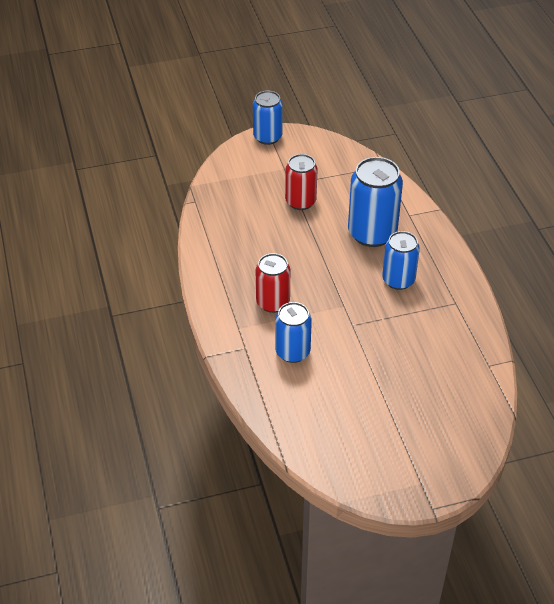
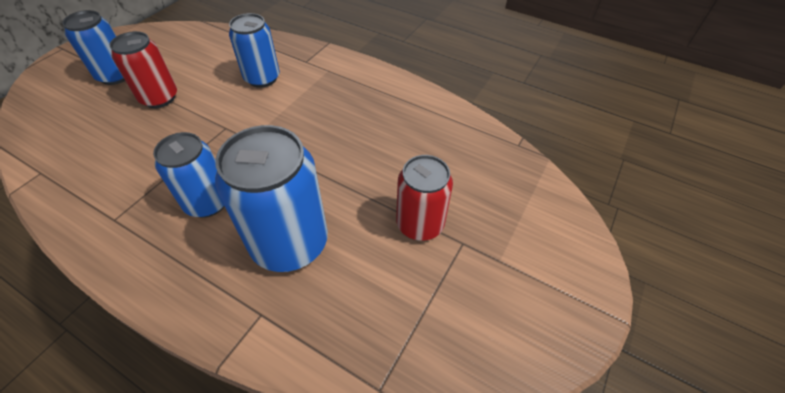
camera: 135 degrees right, 5 degrees up
(267, 137) = (588, 298): blue can -> blue can (115, 76)
(273, 302) = (321, 102): red can -> red can (159, 98)

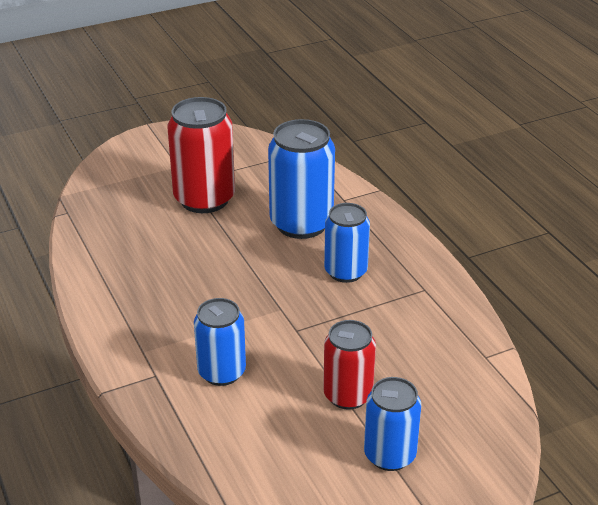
camera: 145 degrees left, 15 degrees down
(420, 224) = (204, 199): red can -> red can, size x1.55

